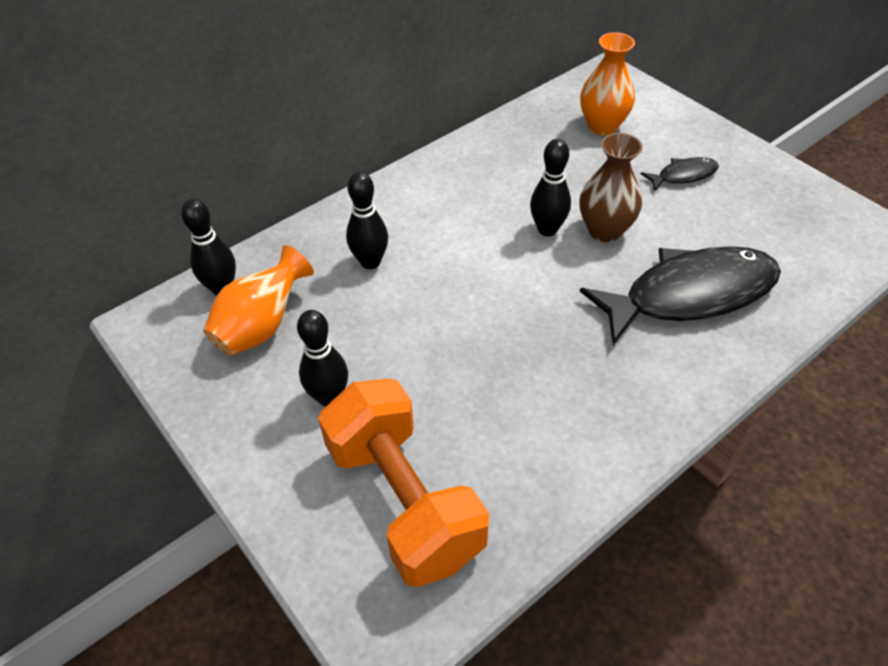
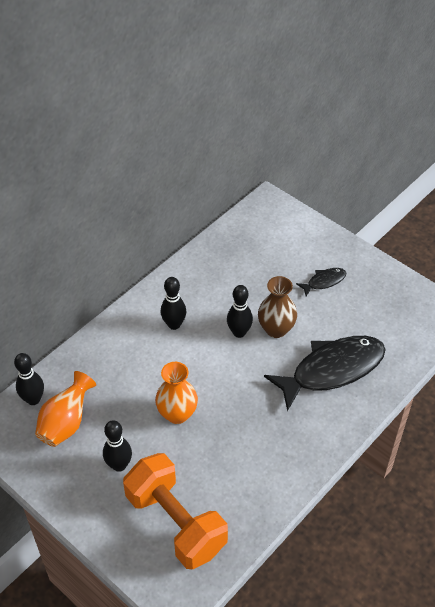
camera: 10 degrees left, 0 degrees up
(370, 262) = (127, 369): black bowling pin -> black bowling pin (174, 324)
(602, 126) = (268, 246): orange vase -> orange vase (177, 414)

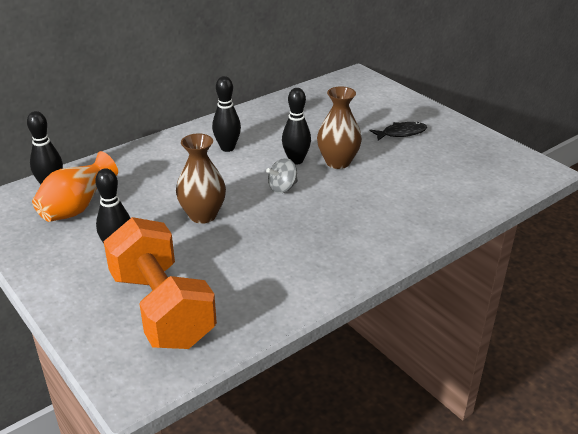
camera: 10 degrees right, 15 degrees down
(177, 414) = (203, 215): orange vase -> brown vase
(236, 370) = (282, 188): none -> grey spinning top
(332, 370) = (393, 199): black fish -> none

